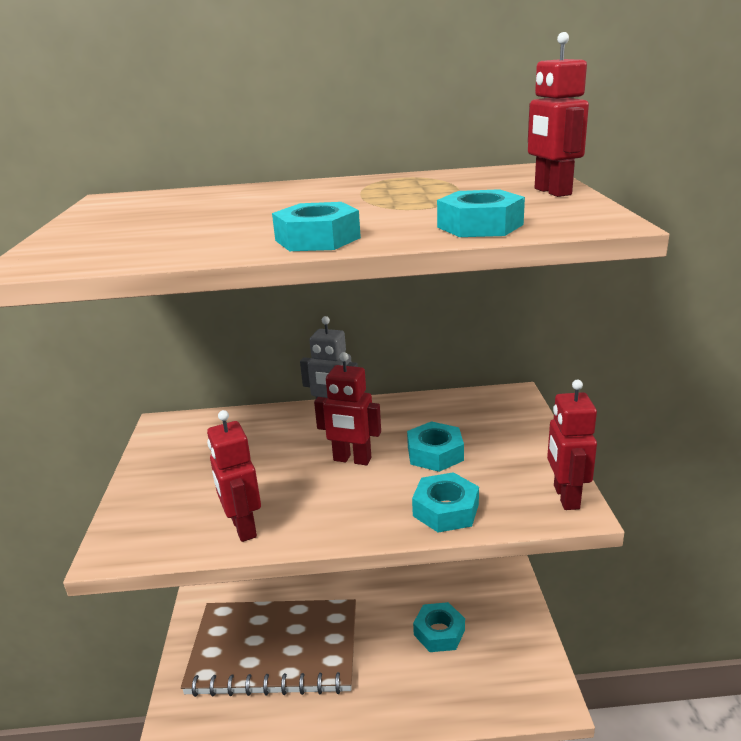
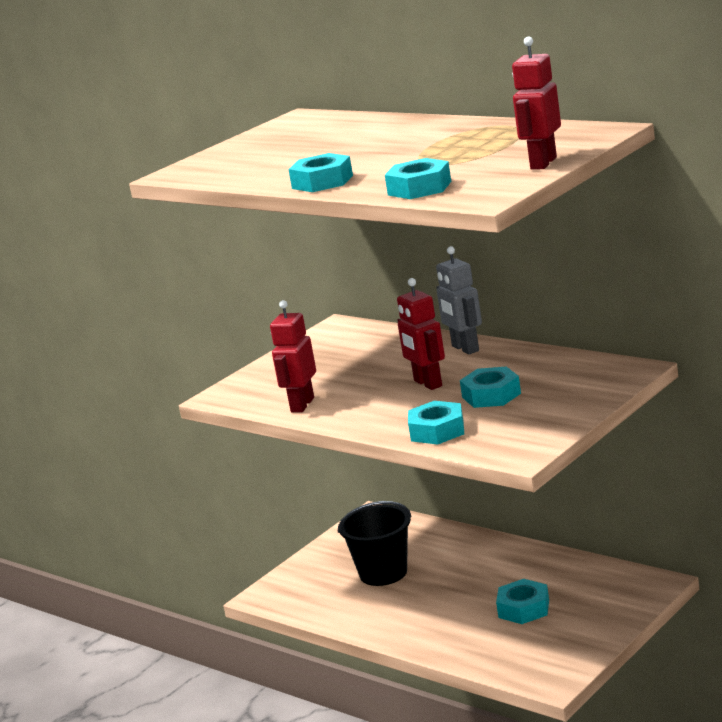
camera: 45 degrees right, 5 degrees down
(275, 649) = (383, 573): brown notebook -> black bucket
(565, 497) = (530, 447): red robot -> none

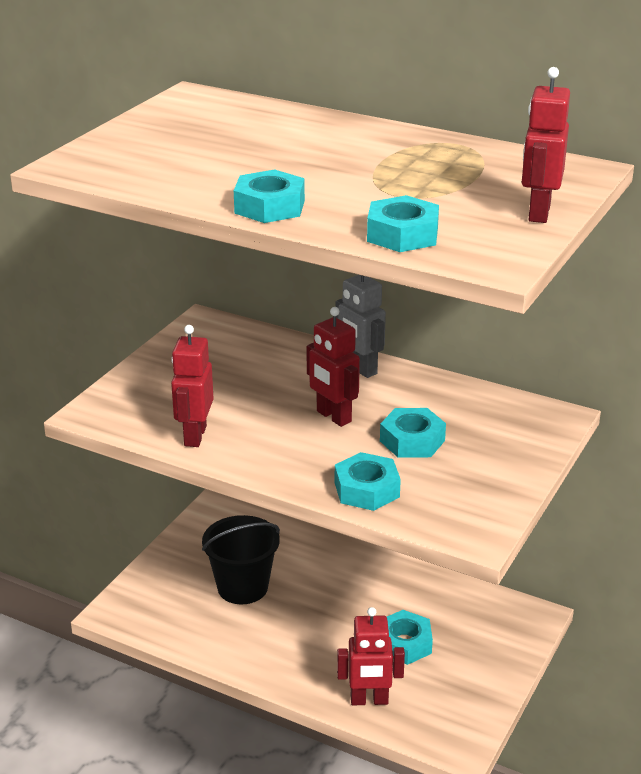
camera: 15 degrees left, 10 degrees up
(478, 651) = (369, 700): none -> red robot

